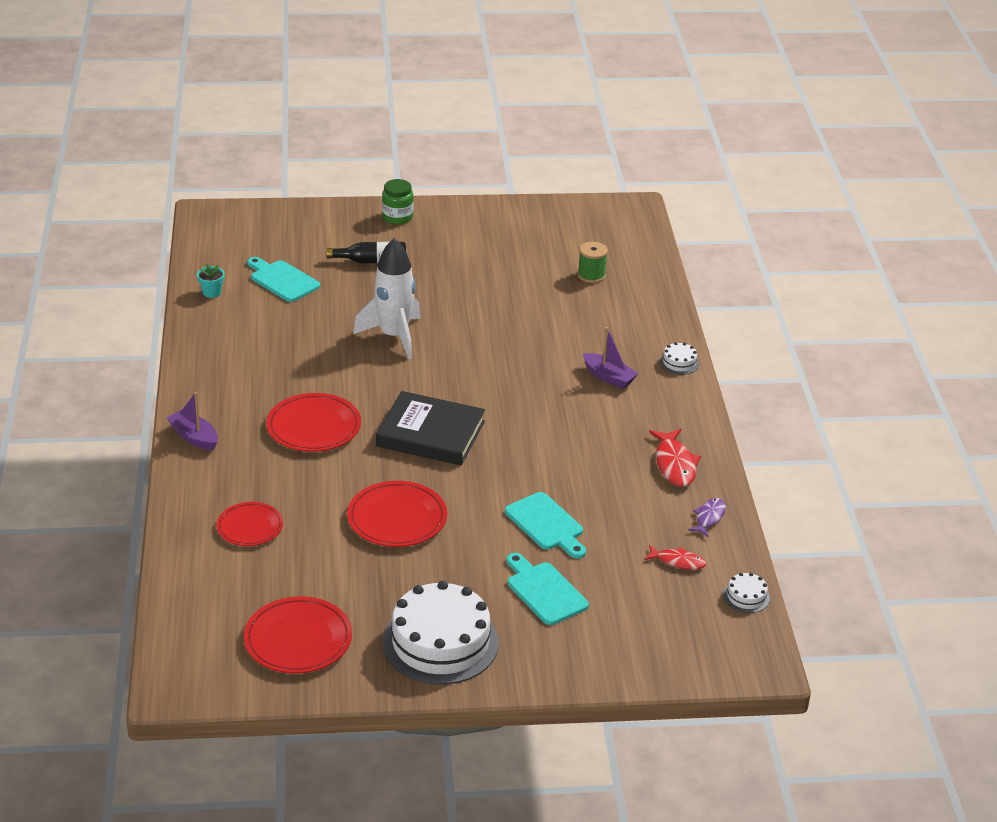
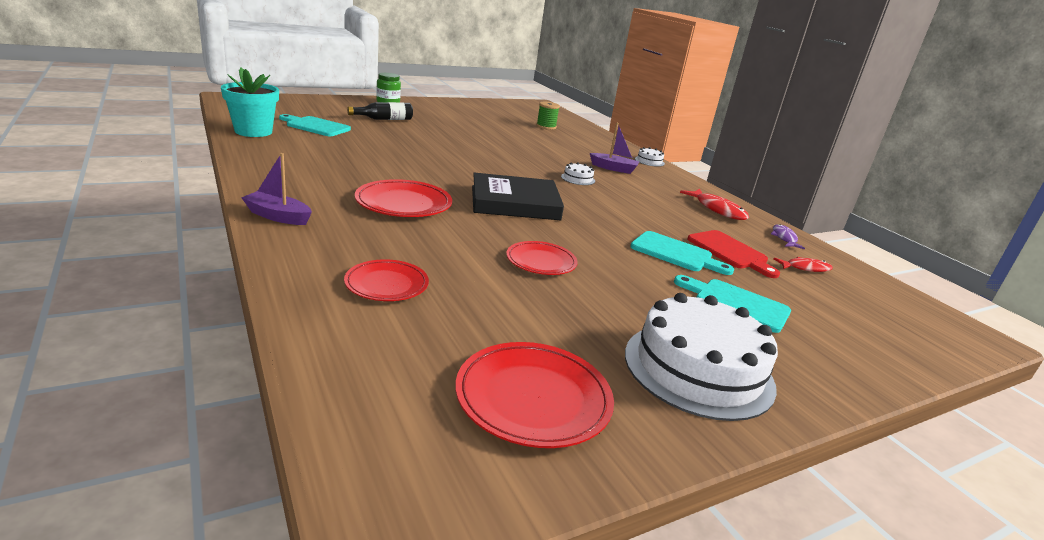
camera: 25 degrees left, 10 degrees down
(212, 292) = (253, 131): turquoise flower pot -> turquoise flower pot, size x2.10
(394, 336) = (433, 152): white rocket -> none
(397, 518) = (541, 261): red plate -> red plate, size x0.66
(613, 529) = (730, 252): none -> red cutting board
(746, 596) = (886, 286): white cake -> white cake (578, 179)

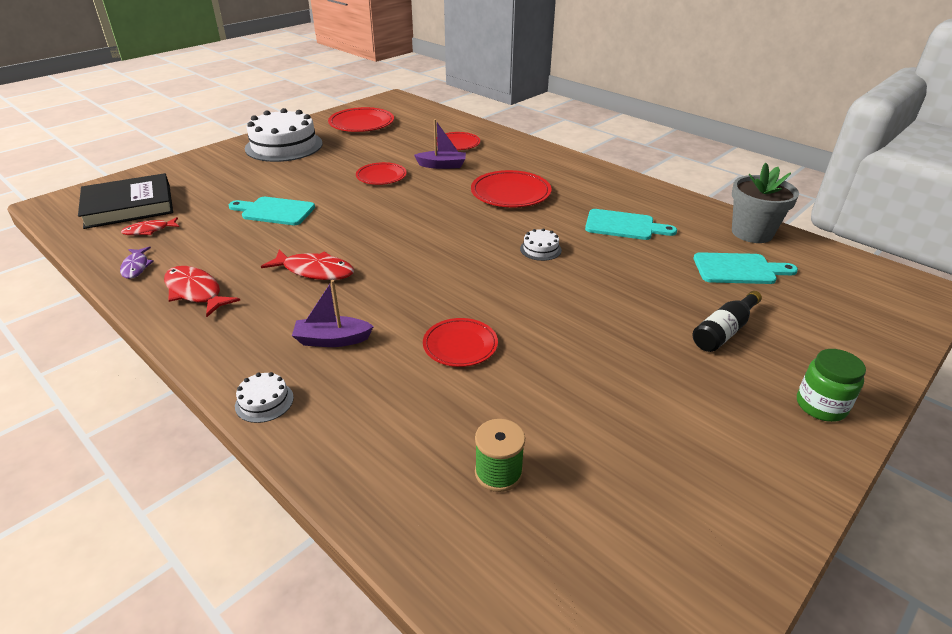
camera: 165 degrees right, 10 degrees up
(253, 131) = (752, 233): turquoise flower pot -> grey flower pot
(278, 216) = (564, 161): purple boat -> purple boat (442, 165)
(515, 203) = (429, 223): black book -> black book (129, 206)
(538, 150) = (460, 345): none -> red plate
(578, 179) = (379, 289): white cake -> white cake (540, 249)
(626, 199) = (315, 271): none -> red fish
(730, 252) = (218, 228): red cutting board -> none
(736, 304) = (241, 182): turquoise cutting board -> turquoise cutting board (623, 225)

